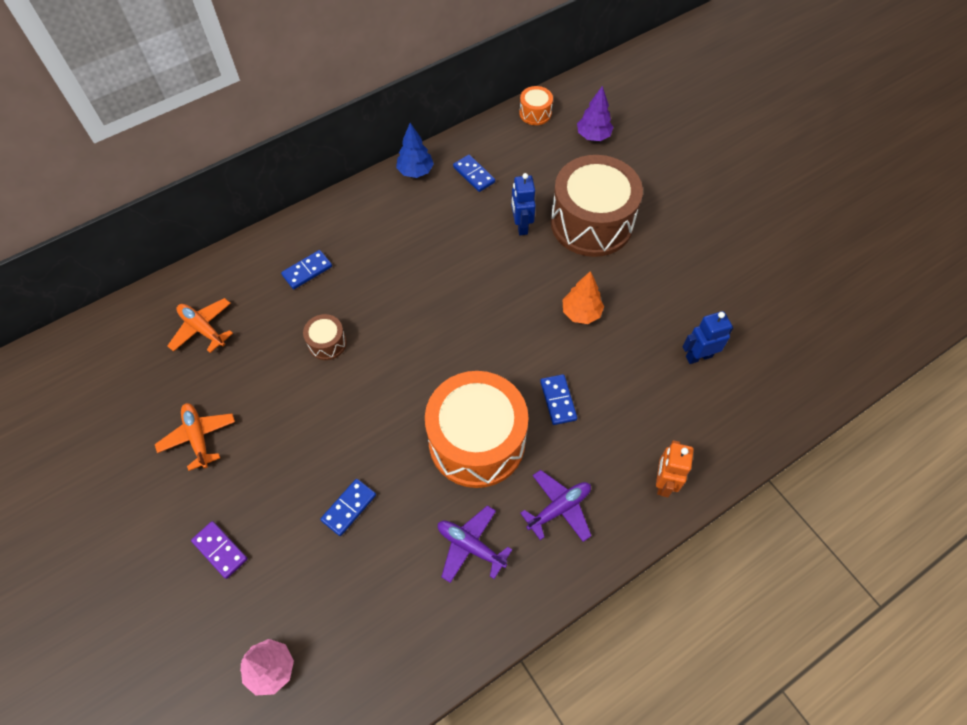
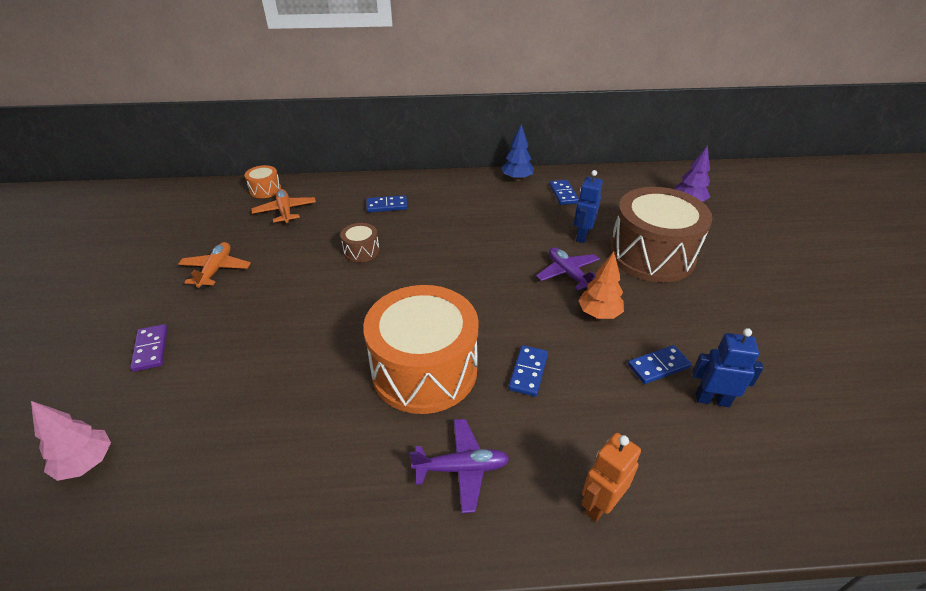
camera: 30 degrees right, 20 degrees down
(349, 508) = (272, 368): blue domino -> blue domino (658, 366)
(470, 546) = (346, 456): purple plane -> purple plane (568, 274)
(535, 113) = (642, 175): orange drum -> orange drum (265, 190)

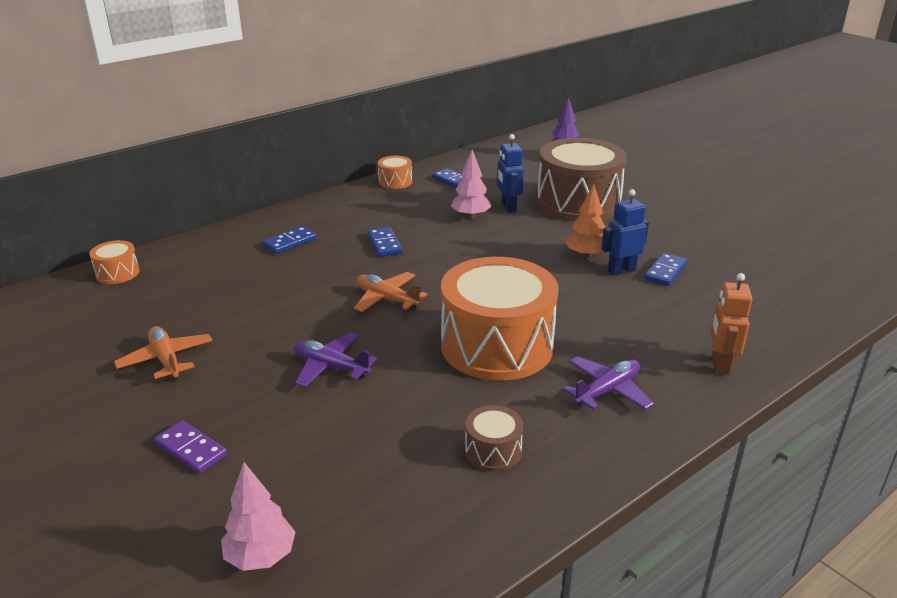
camera: 35 degrees left, 10 degrees down
(285, 211) = (175, 283): orange plane -> orange plane (387, 299)
(361, 251) = (315, 286): brown drum -> brown drum (493, 451)
(517, 179) = (395, 182): blue tree -> orange drum
(528, 372) = (580, 313): blue domino -> blue domino (384, 244)
(541, 233) = (471, 216): none -> pink tree
(568, 274) = (530, 237): purple plane -> purple plane (331, 367)
(712, 400) = (720, 277): blue robot -> blue robot (621, 270)

